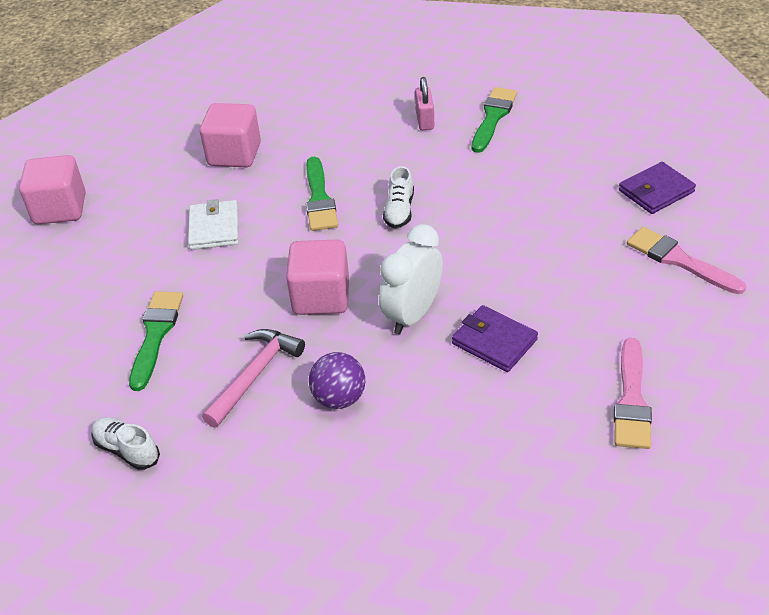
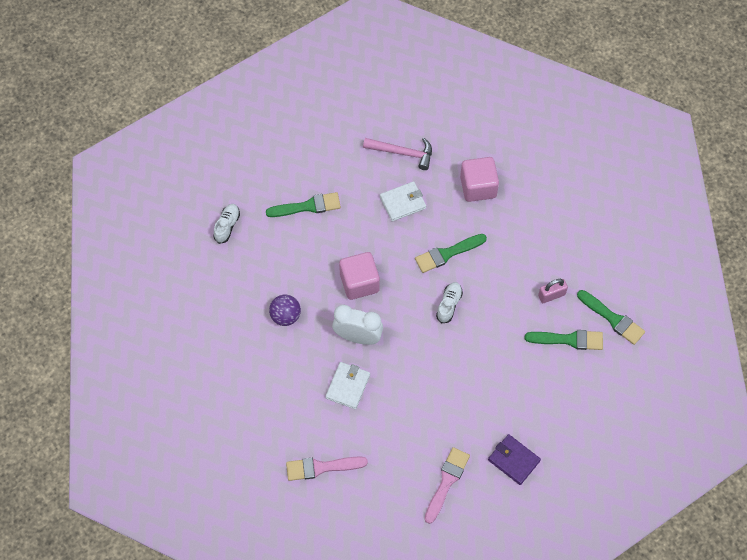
camera: 70 degrees right, 20 degrees up
(60, 209) = (396, 108): pink cube -> none
(254, 375) = (291, 268): pink hammer -> pink hammer (402, 153)
(399, 211) = (449, 305): white shoe -> white shoe turned 120 degrees clockwise
(477, 80) = (613, 319): none -> green brush
(494, 342) = (347, 386): purple wallet -> white wallet

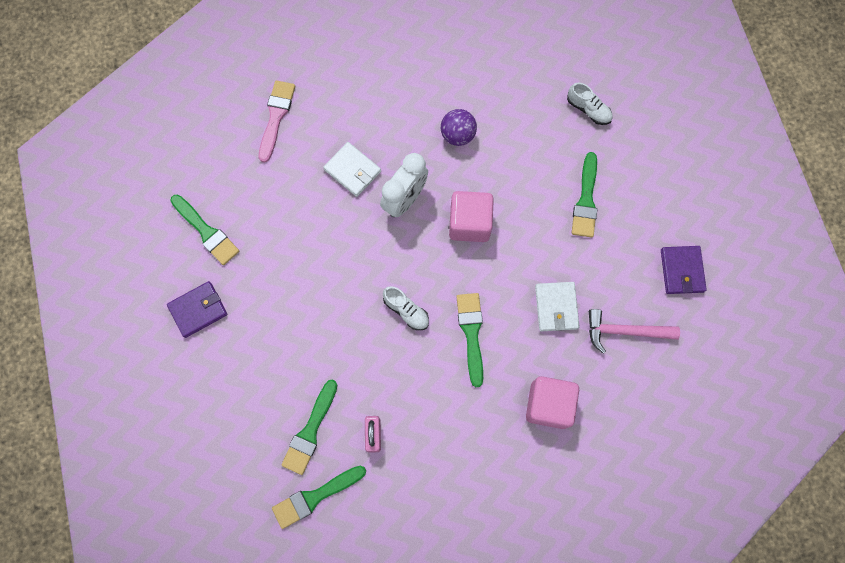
camera: 110 degrees right, 10 degrees up
(340, 128) = (682, 271): none -> purple wallet
(402, 153) = (625, 331): pink hammer -> pink hammer turned 60 degrees clockwise
(446, 482) = (206, 232): pink brush -> green brush

